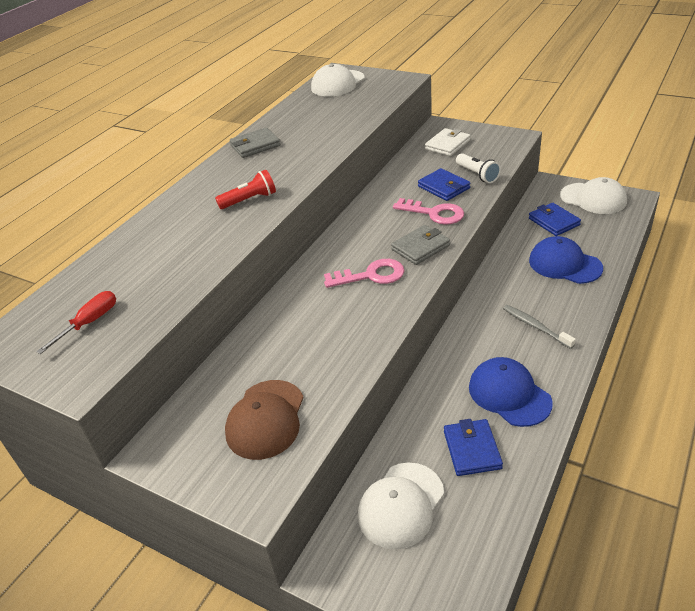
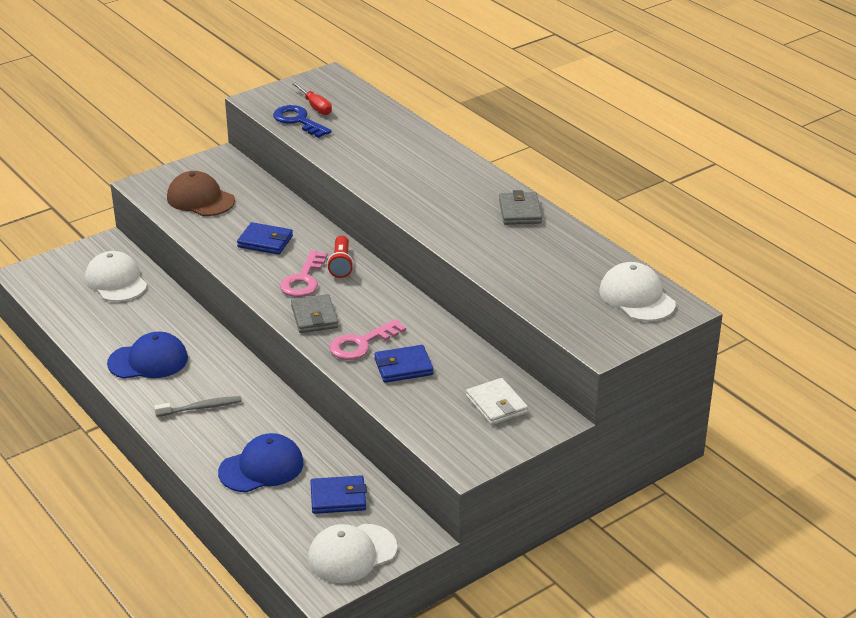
camera: 110 degrees right, 5 degrees down
(132, 321) = (298, 121): none -> blue key
(249, 200) = (411, 189): red flashlight -> red flashlight (341, 264)
(472, 449) = (122, 324): blue wallet -> blue wallet (265, 241)
(477, 175) = (405, 398): white flashlight -> none

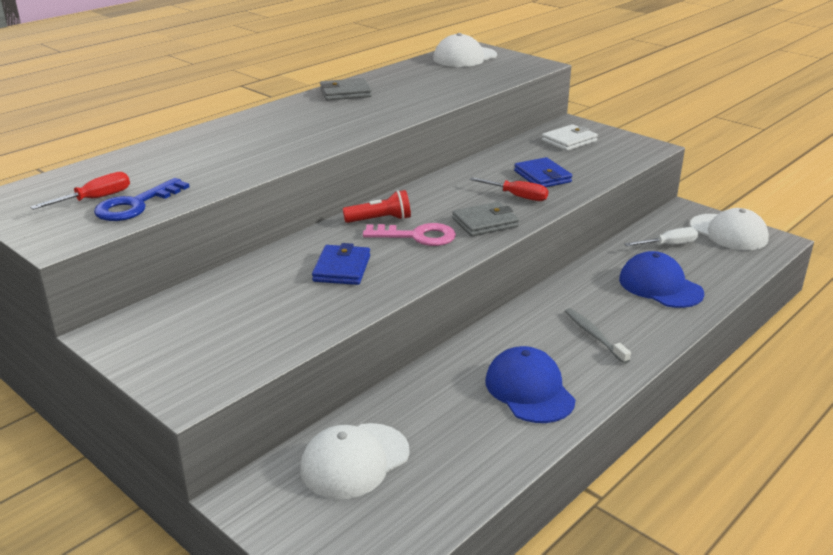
camera: 100 degrees left, 5 degrees down
(200, 199) = (236, 332): brown cap -> none
(338, 498) = (669, 245): blue wallet -> white screwdriver
(361, 343) = (518, 196): pink key -> red screwdriver

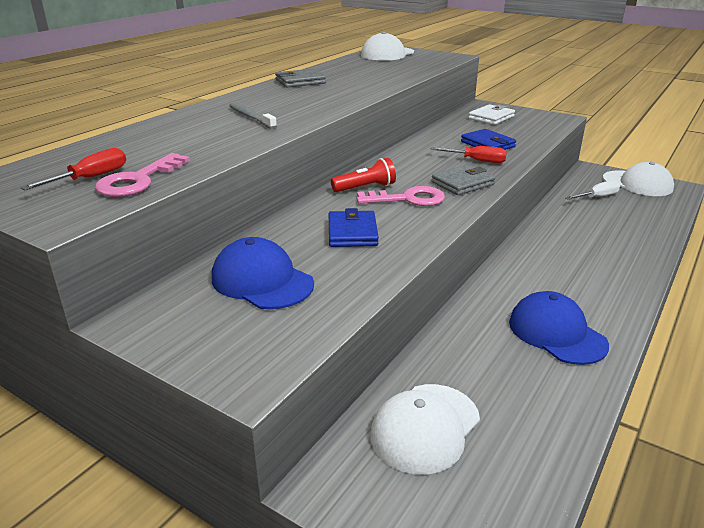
camera: 10 degrees left, 0 degrees up
(136, 205) = (138, 180): blue key -> pink key
(594, 335) = (583, 277): grey toothbrush -> grey toothbrush (251, 117)
(660, 286) = (612, 230): blue cap -> blue cap (262, 281)

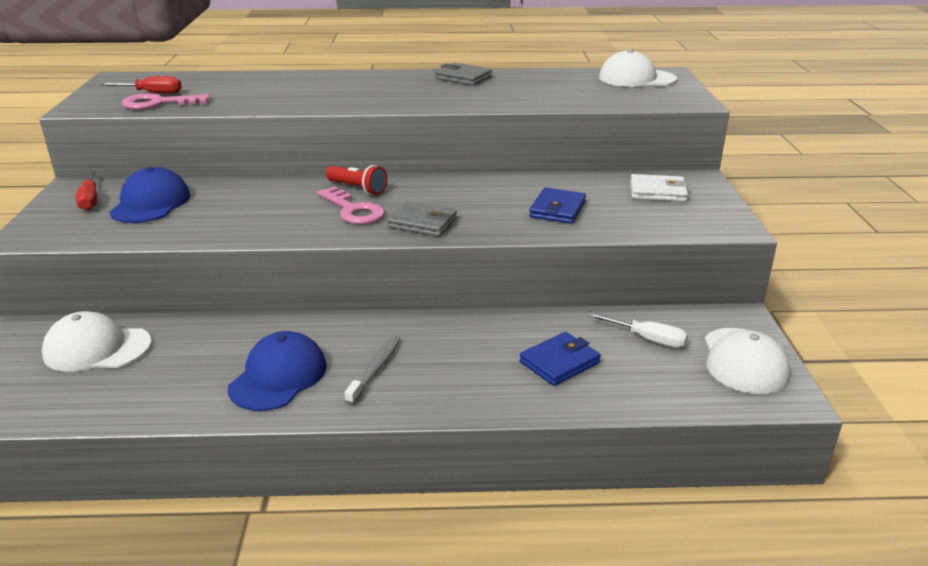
camera: 55 degrees right, 0 degrees up
(251, 117) = (331, 91): grey toothbrush -> grey toothbrush (375, 369)
(352, 233) = (258, 208): blue wallet -> blue wallet (559, 362)
(477, 161) = (497, 216): red screwdriver -> red screwdriver (90, 200)

